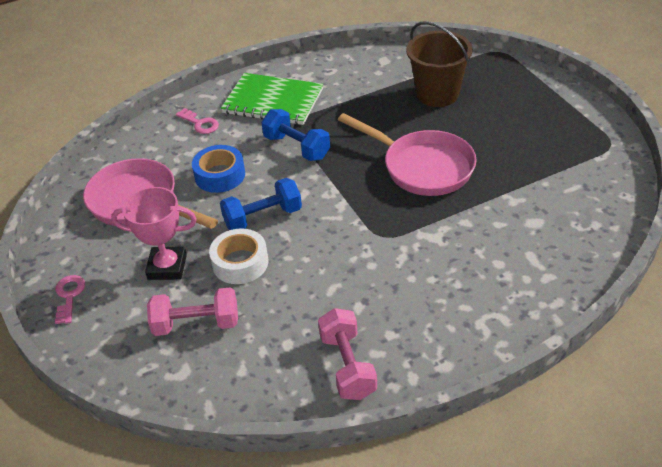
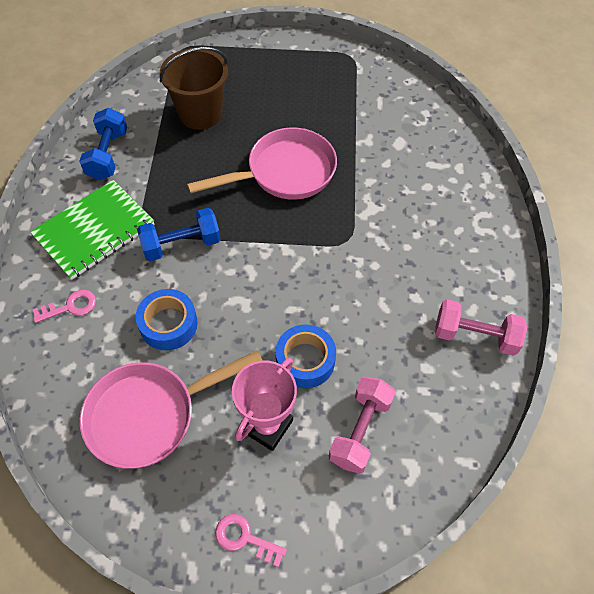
camera: 65 degrees left, 15 degrees up
(240, 263) = (305, 360): white tape -> blue tape
(263, 218) = (258, 315): blue dumbbell -> blue dumbbell (108, 155)

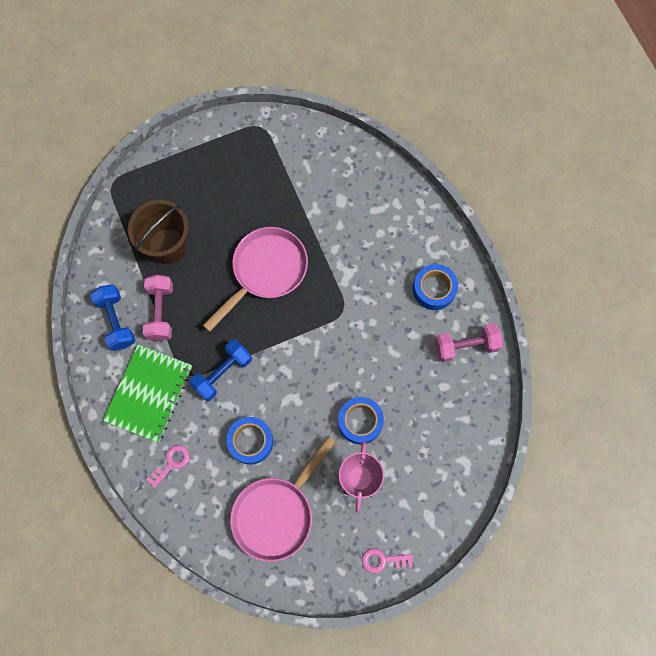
camera: 25 degrees left, 15 degrees up
(360, 431) = (420, 454): pink dumbbell -> pink dumbbell (161, 312)
(463, 262) = (434, 289): none -> blue tape

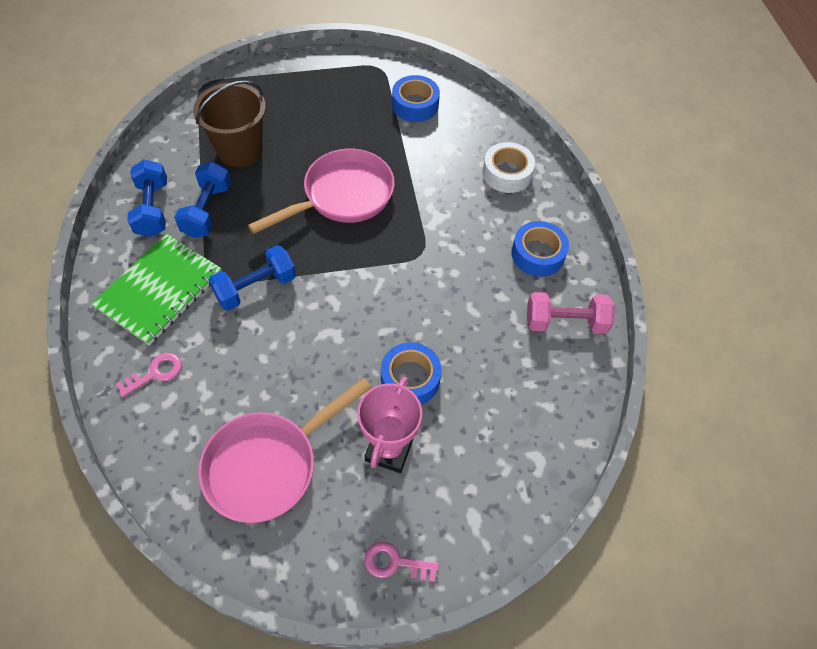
camera: 10 degrees right, 15 degrees down
(161, 312) = (207, 210): pink dumbbell -> blue dumbbell
(250, 441) = (263, 370): blue tape -> blue tape (415, 105)
(394, 216) = (507, 173): none -> white tape

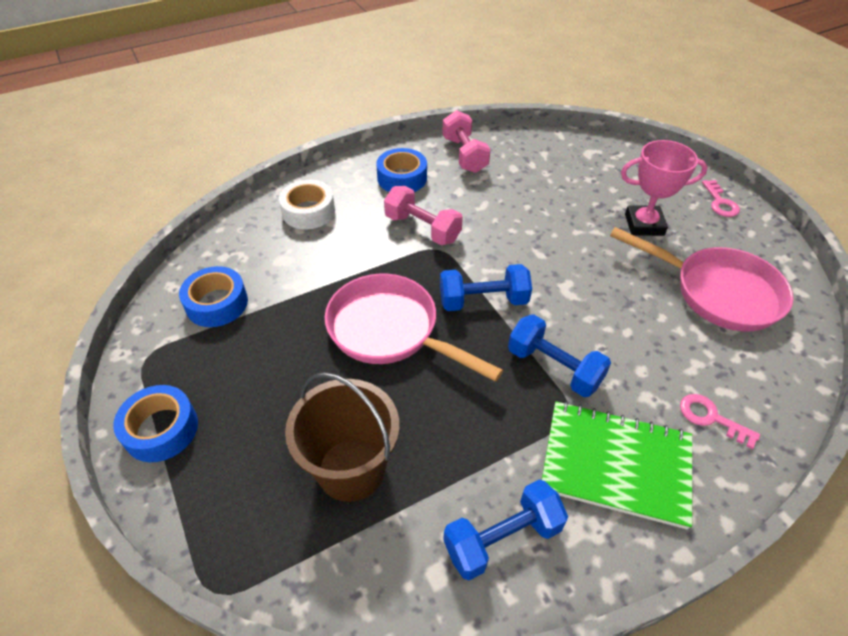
camera: 105 degrees left, 10 degrees down
(207, 210) = (473, 464): blue dumbbell -> blue dumbbell (483, 301)
(410, 379) = (574, 227): blue tape -> blue tape (161, 429)
(454, 249) = (422, 229): none -> pink dumbbell

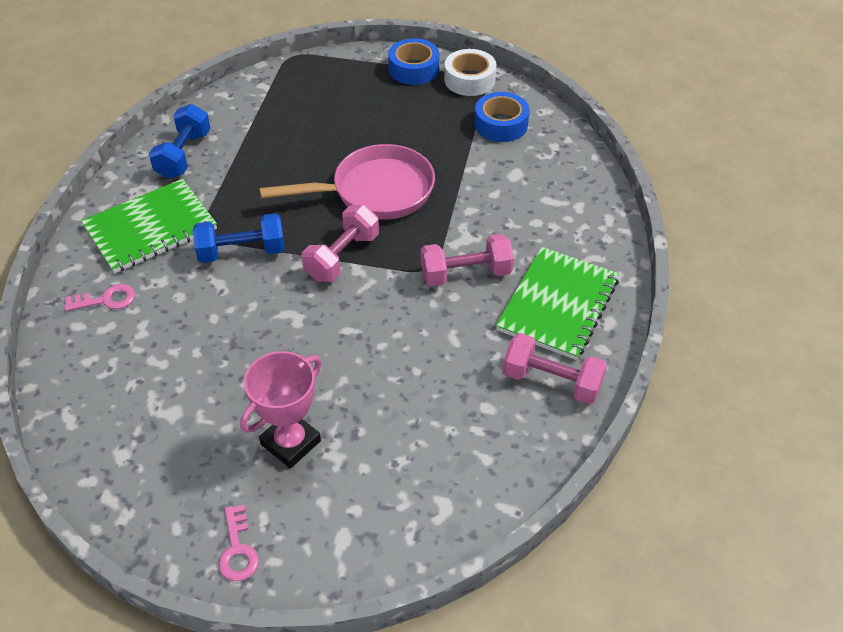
camera: 130 degrees right, 0 degrees up
(308, 211) = (567, 216): white tape -> white tape (469, 80)
(351, 469) = (295, 123): brown bucket -> none
(402, 178) = (557, 305): blue tape -> green notebook
(483, 301) = (342, 257): blue dumbbell -> pink dumbbell
(718, 292) = (165, 416): pink pan -> none
(720, 202) = (238, 550): pink key -> pink key turned 135 degrees counterclockwise

